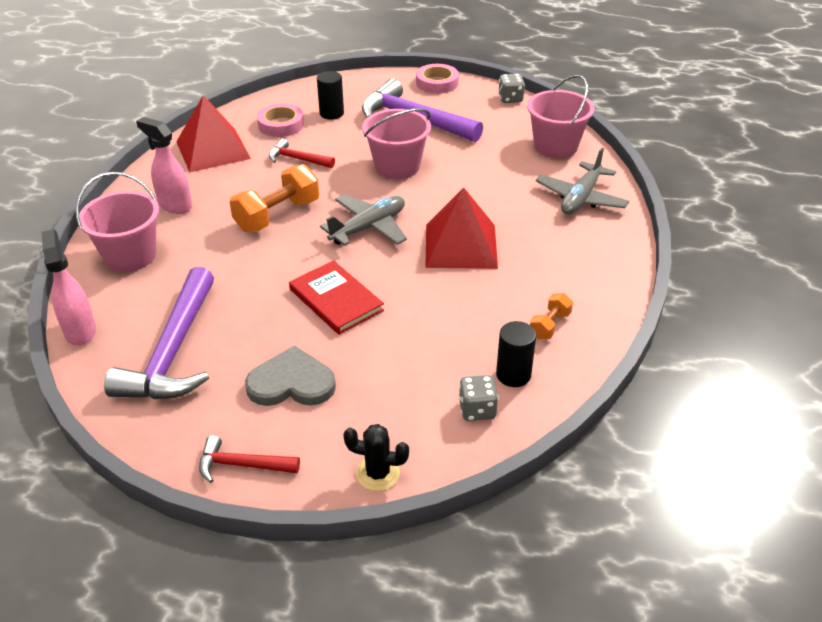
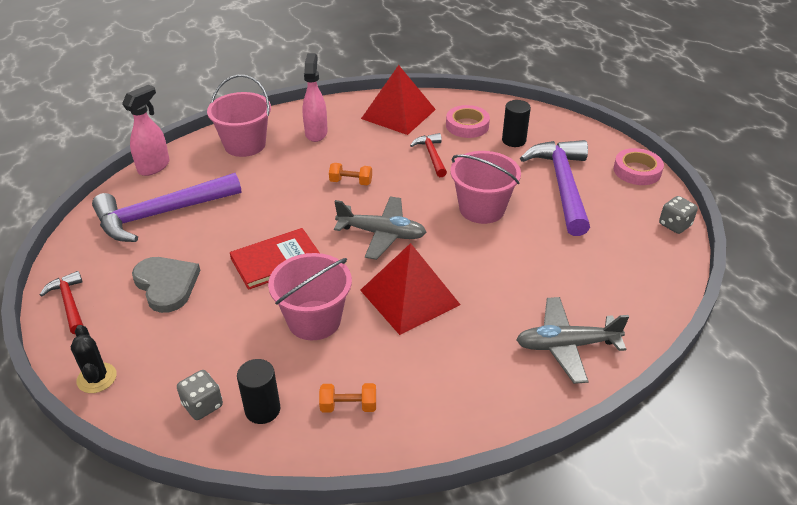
camera: 55 degrees right, 0 degrees up
(277, 215) = (351, 182): orange dumbbell -> orange dumbbell, size x0.53
(336, 300) = (276, 261): red book -> red book turned 45 degrees clockwise
(555, 146) = (634, 290): pink bucket -> pink bucket (314, 320)

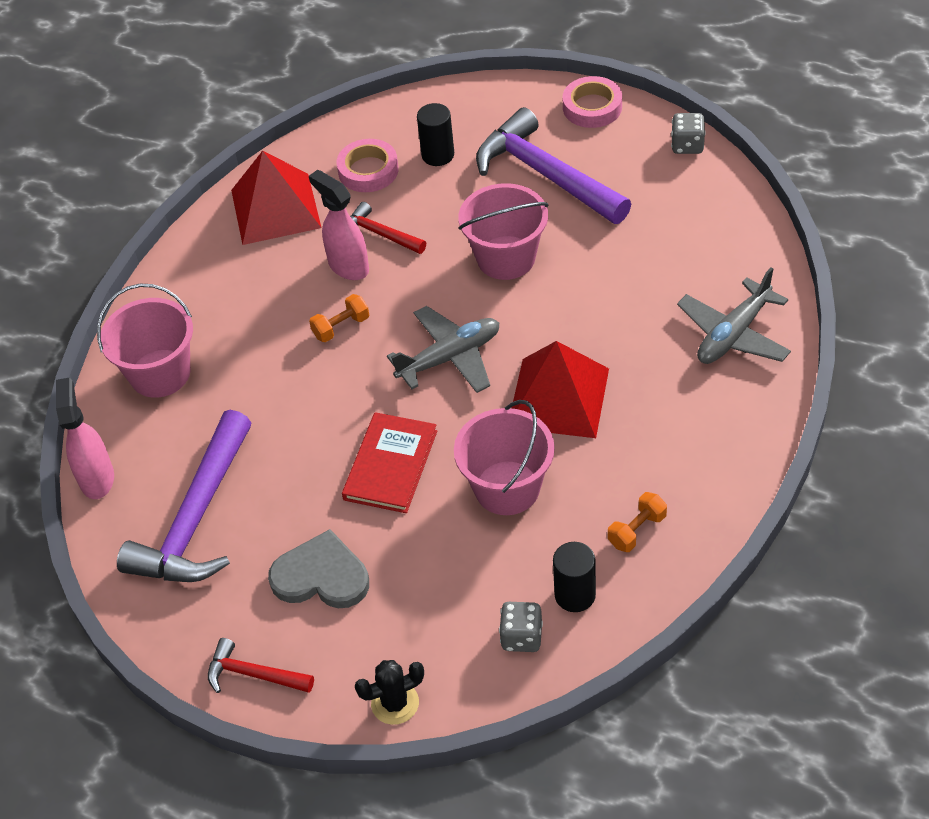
camera: 40 degrees left, 10 degrees up
(97, 378) = (395, 703): black cactus -> black cactus turned 45 degrees counterclockwise
(316, 133) = (219, 299): pink spray bottle -> pink spray bottle (348, 266)

